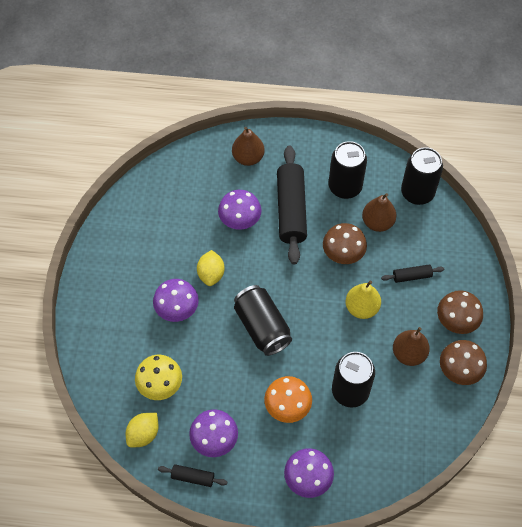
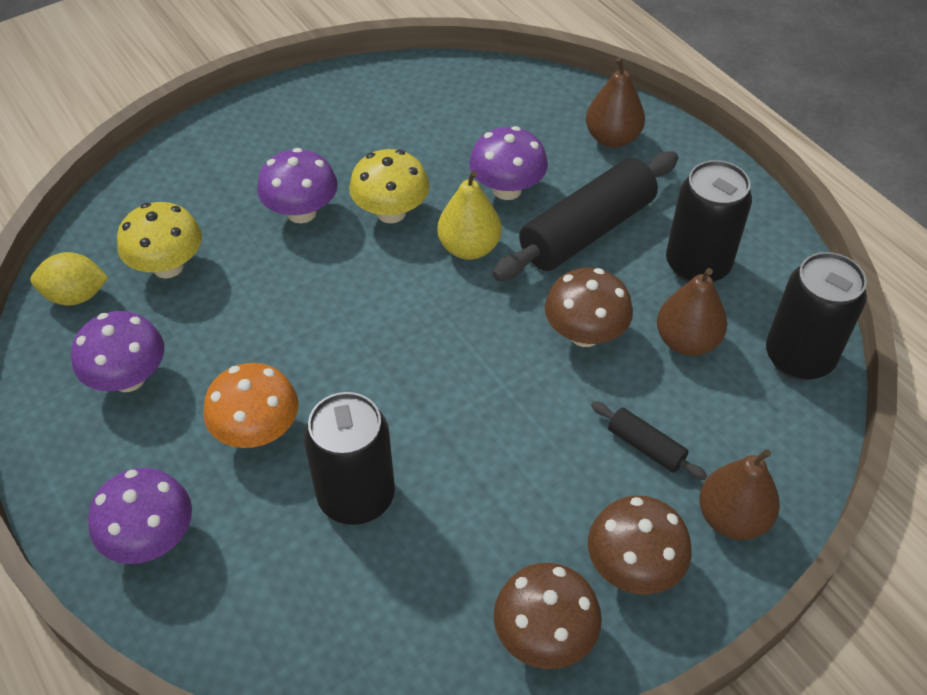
camera: 50 degrees right, 10 degrees down
(193, 477) = (47, 391): black rolling pin -> none
(211, 274) = (391, 212): yellow lemon -> yellow mushroom
(262, 327) = (363, 317): black can -> none
(361, 308) = (518, 417): yellow pear -> yellow pear (469, 248)
(409, 354) = (501, 536): brown pear -> brown pear (732, 518)

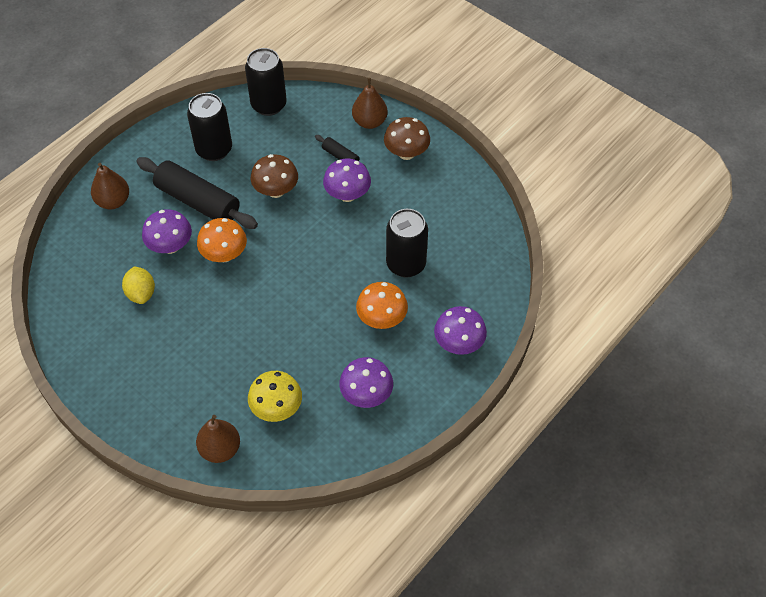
camera: 105 degrees left, 5 degrees up
(76, 296) = (313, 451): yellow lemon -> yellow lemon (141, 293)
(301, 212) = (213, 349): purple mushroom -> purple mushroom (347, 194)
(391, 212) = (203, 301): yellow mushroom -> none
(469, 248) = (224, 254): yellow pear -> orange mushroom
(544, 635) = (450, 178): brown mushroom -> none
(646, 447) = (340, 156): black rolling pin -> black rolling pin turned 75 degrees counterclockwise
(686, 341) = (270, 148): brown pear -> brown pear (220, 449)

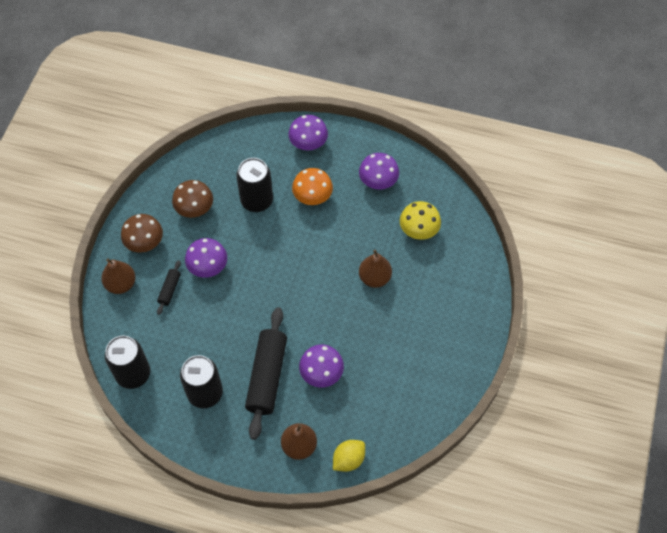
camera: 115 degrees left, 5 degrees up
(141, 293) = (376, 370): yellow lemon -> yellow lemon (348, 459)
(220, 449) = (468, 250): brown pear -> brown pear (374, 278)
(224, 254) = (309, 329): orange mushroom -> none
(276, 190) = (228, 322): brown mushroom -> brown mushroom (195, 209)

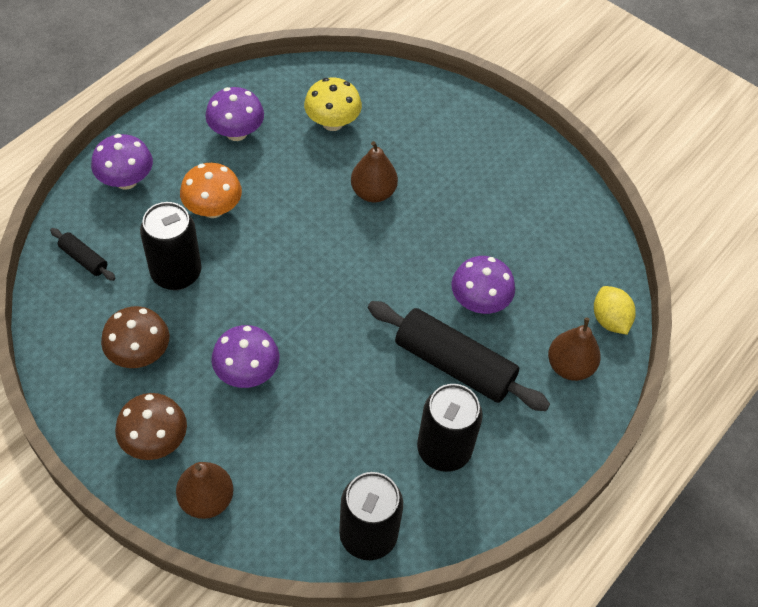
camera: 70 degrees left, 5 degrees down
(169, 290) = (255, 435): black rolling pin -> black rolling pin (84, 259)

